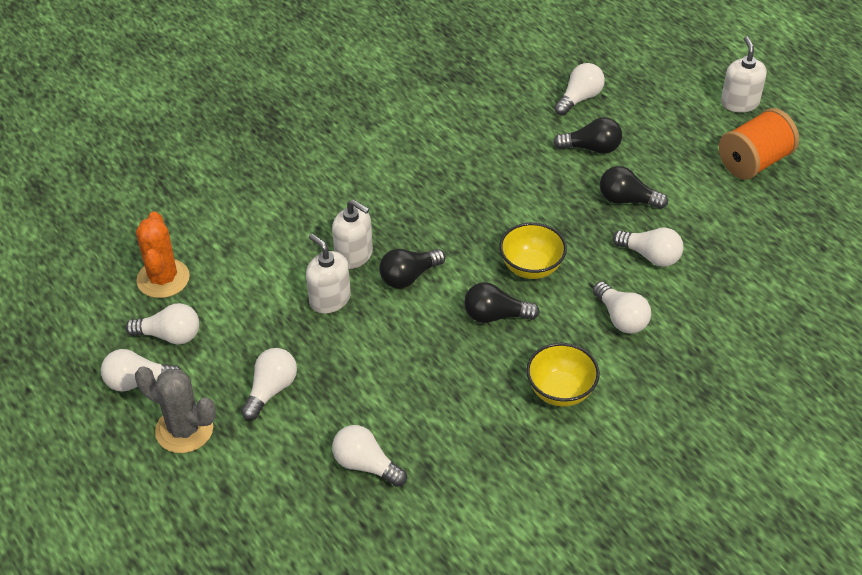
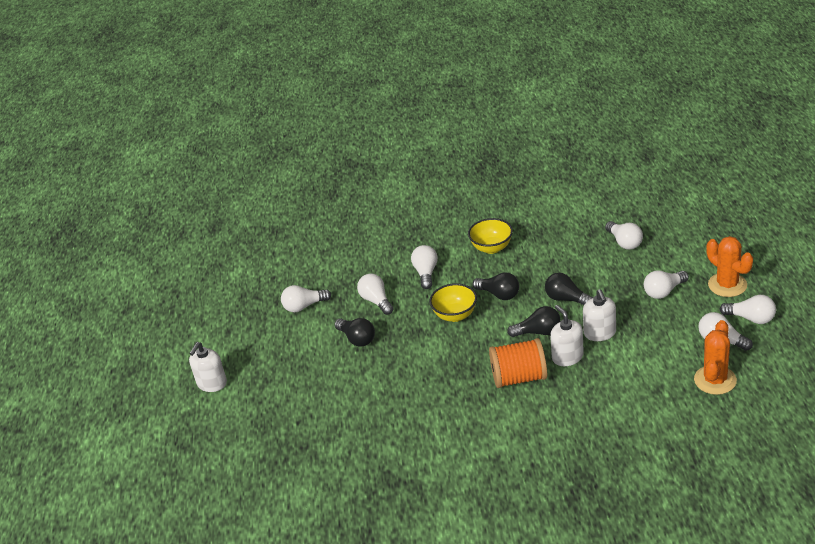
camera: 145 degrees left, 10 degrees down
(184, 430) = (727, 285): grey cactus -> orange cactus
(579, 98) = (317, 425): white light bulb -> white light bulb (304, 306)
(592, 148) = (345, 382): black light bulb -> black light bulb (566, 299)
(754, 162) = (251, 339): orange spool -> orange spool (519, 378)

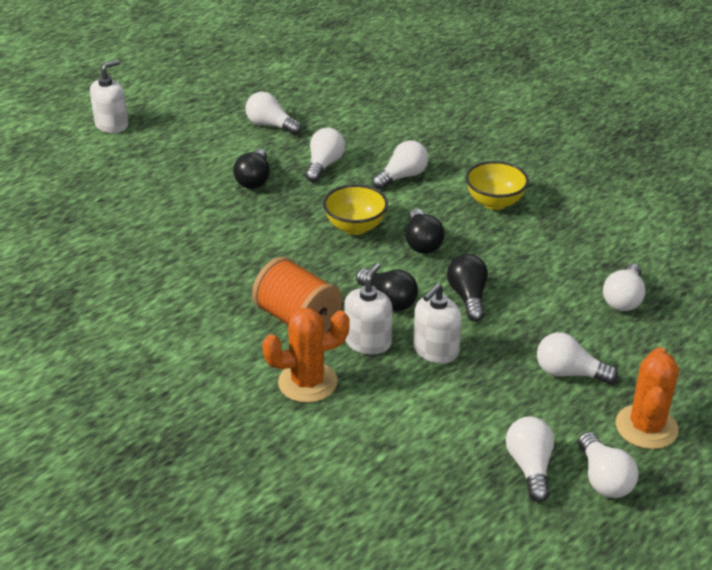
camera: 45 degrees right, 0 degrees up
(212, 383) = (112, 125): white soap dispenser -> white soap dispenser turned 150 degrees clockwise
(715, 380) = (447, 493): orange cactus -> orange cactus (307, 382)

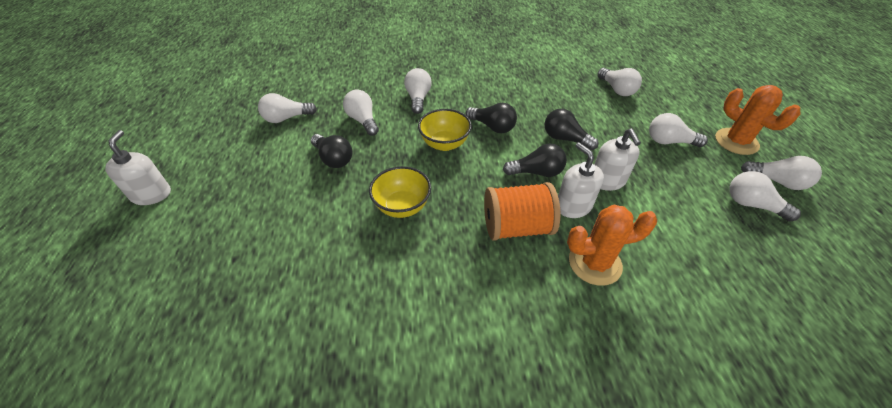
camera: 50 degrees left, 10 degrees up
(307, 382) = (595, 263): orange cactus -> orange cactus turned 60 degrees clockwise
(494, 202) = (485, 82): yellow bowl -> yellow bowl (402, 206)
(569, 373) = (669, 141): white light bulb -> white light bulb turned 45 degrees clockwise

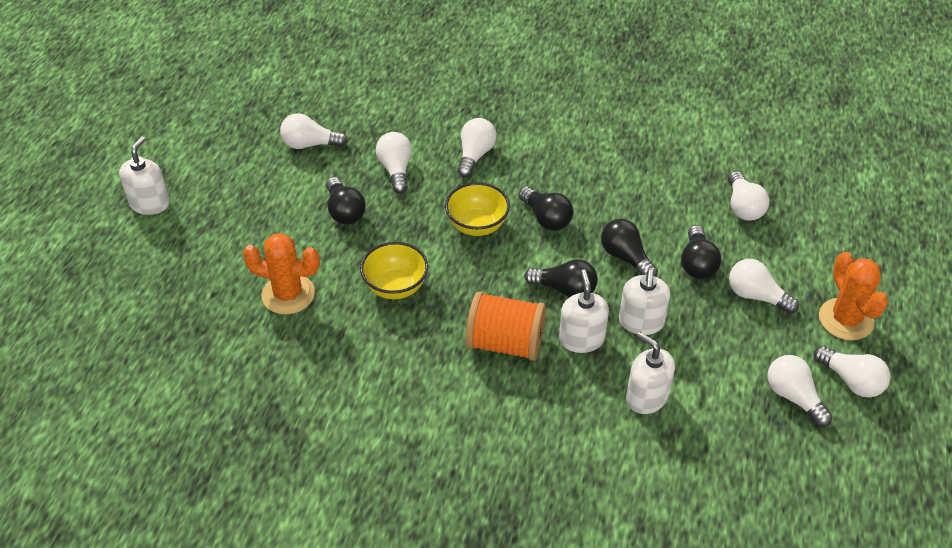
camera: 20 degrees right, 0 degrees up
(595, 263) = (564, 402): orange cactus -> orange cactus (288, 294)
(615, 131) = (697, 263): none -> black light bulb
(653, 238) = (646, 397): none -> white soap dispenser

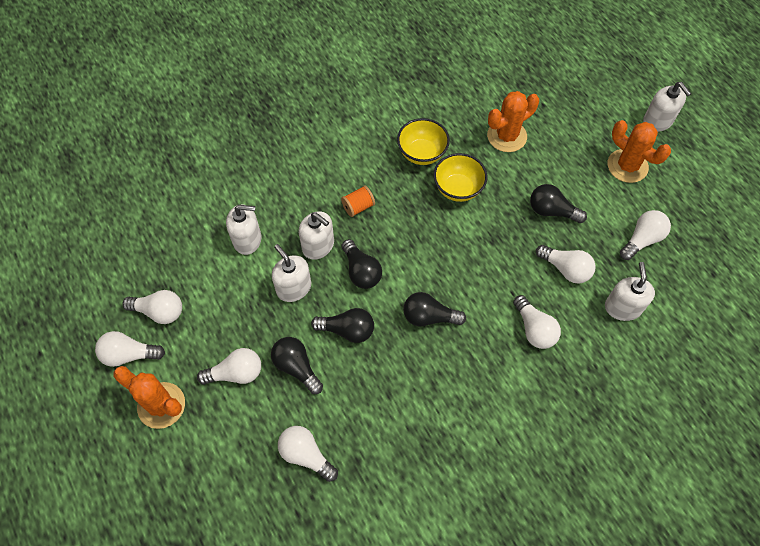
camera: 135 degrees right, 15 degrees up
(233, 194) = (627, 166): none -> orange cactus
(392, 122) = (622, 307): none -> white soap dispenser
(477, 225) = (464, 271): yellow bowl -> yellow bowl (422, 153)
(505, 343) = (358, 207): orange spool -> orange spool, size x0.51
(565, 289) = (361, 271): black light bulb -> black light bulb turned 90 degrees counterclockwise

